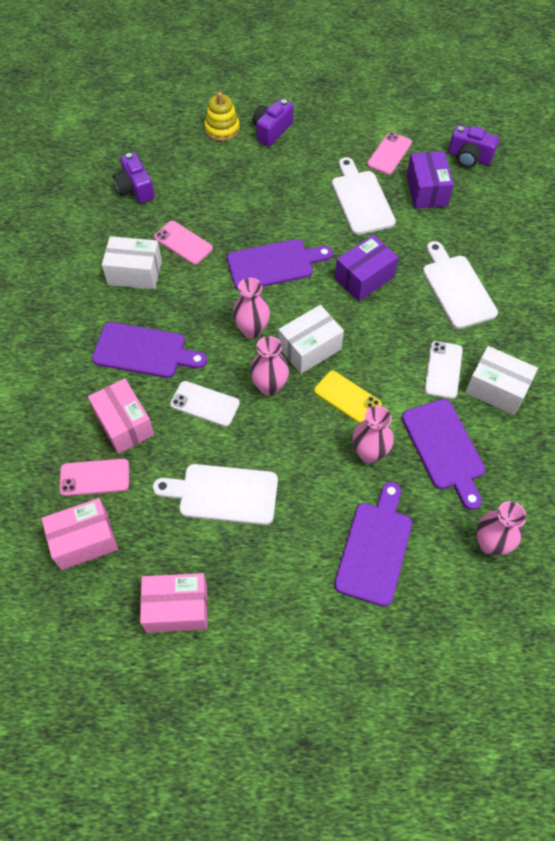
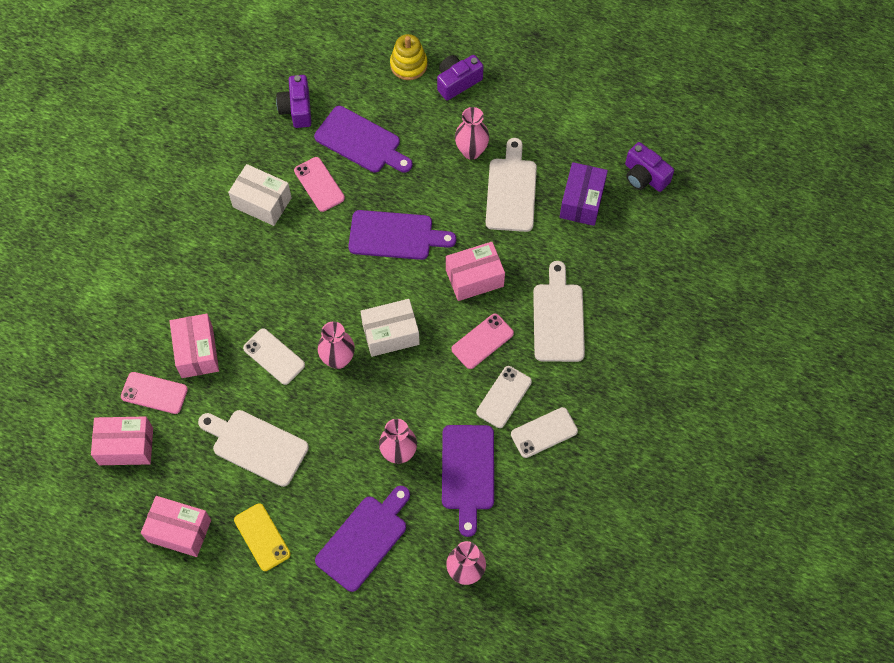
camera: 20 degrees right, 5 degrees up
(144, 351) = (240, 286): purple cutting board -> purple cutting board (361, 142)
(252, 330) = (346, 298): pink vase -> pink vase (471, 151)
(347, 398) = (403, 394): yellow phone -> yellow phone (262, 537)
(364, 278) = (474, 278): purple box -> pink box
(389, 153) = (564, 146): pink phone -> pink phone (482, 341)
(496, 389) = (544, 432): white box -> white phone

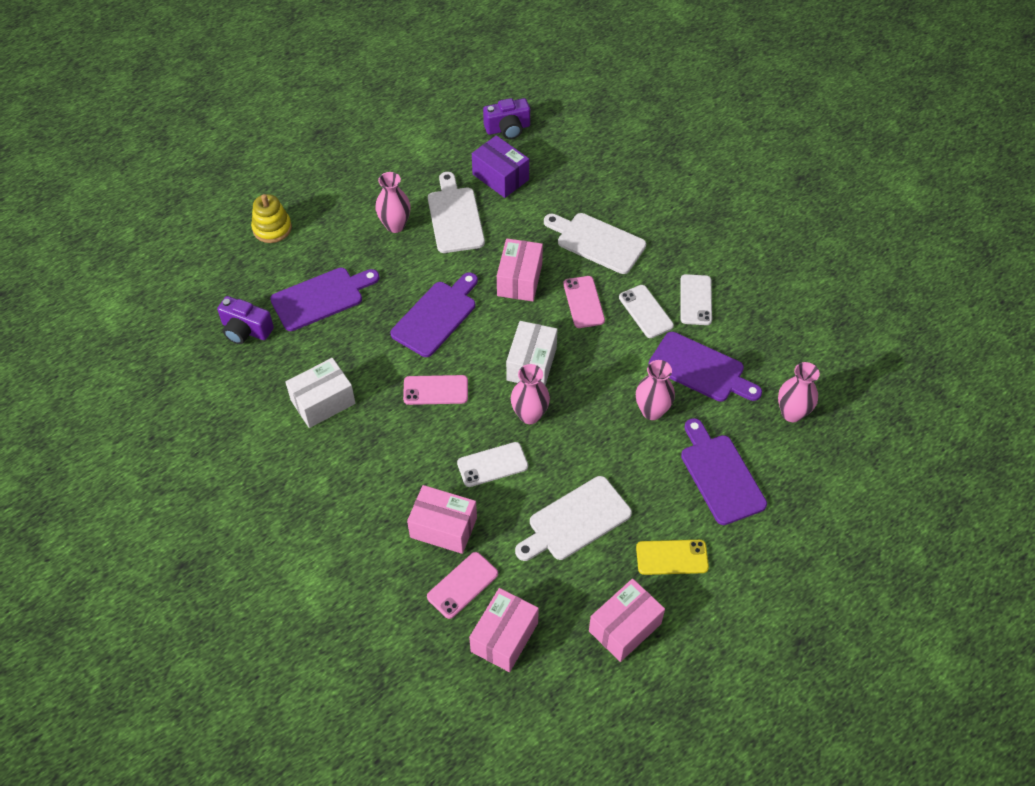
camera: 60 degrees left, 10 degrees down
(319, 184) = (339, 349): pink phone -> pink phone (435, 390)
(457, 82) = (319, 203): purple camera -> none
(511, 191) = (455, 217): white cutting board -> white cutting board turned 45 degrees clockwise

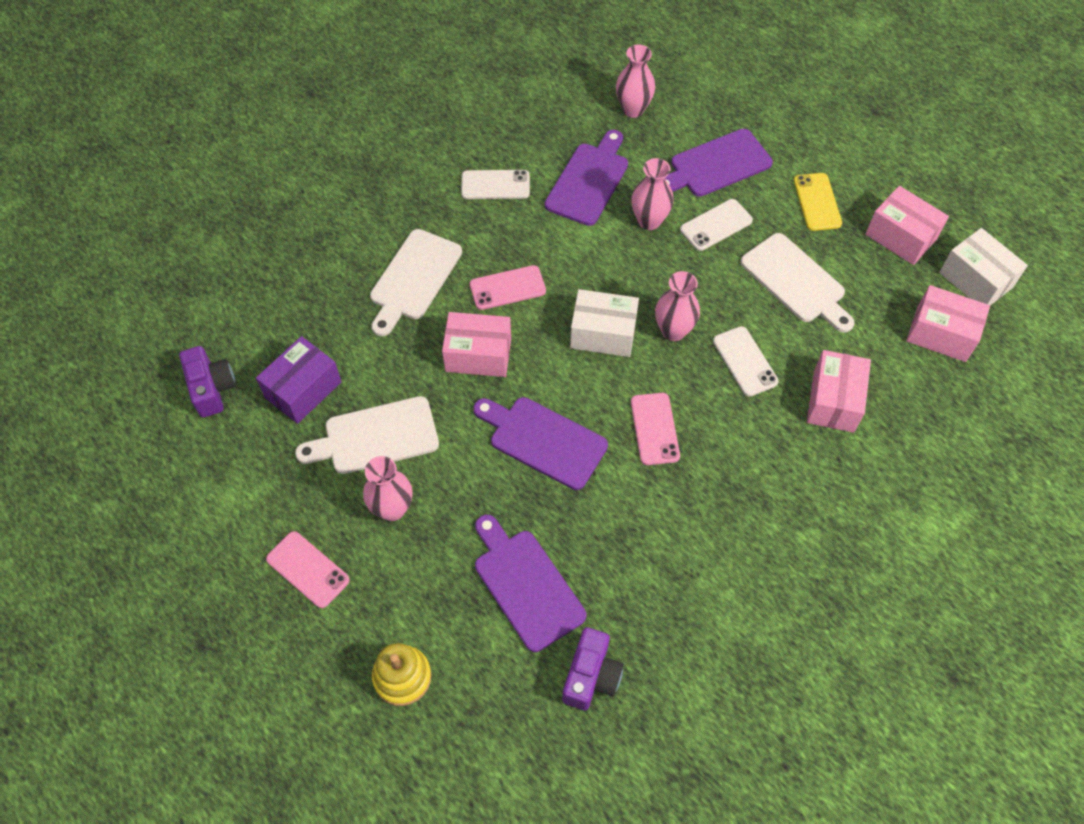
camera: 95 degrees left, 5 degrees up
(323, 402) = (692, 554): white box -> white box (975, 280)
(462, 585) = (896, 376): pink phone -> pink phone (308, 569)
(645, 311) = (516, 229): white phone -> white phone (716, 225)

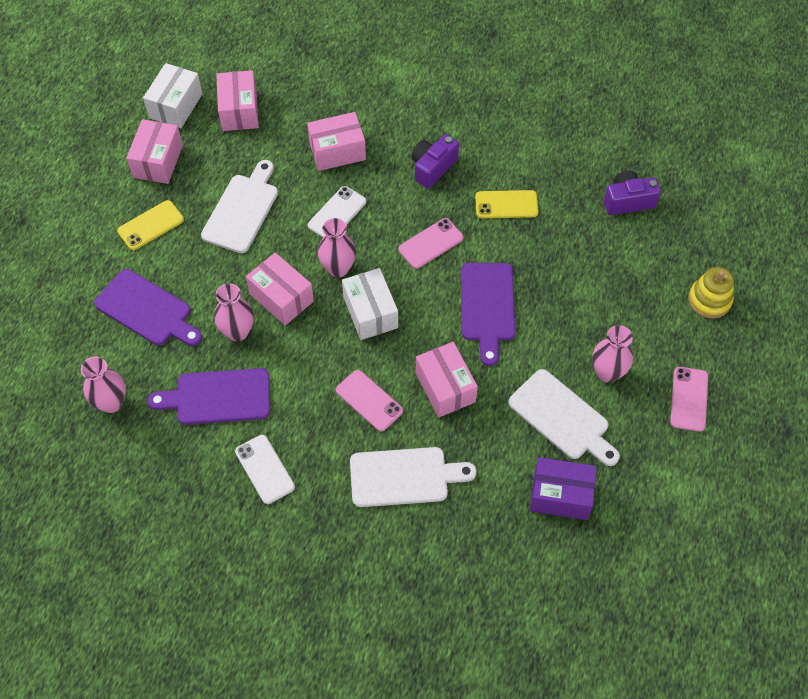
camera: 120 degrees left, 0 degrees up
(212, 388) = (608, 567): purple camera -> purple camera (432, 167)
(526, 584) = (598, 263): purple cutting board -> none
(663, 533) = (506, 205): none -> yellow phone
(667, 269) = (281, 297): none -> pink box
(716, 225) = (215, 283): white phone -> none

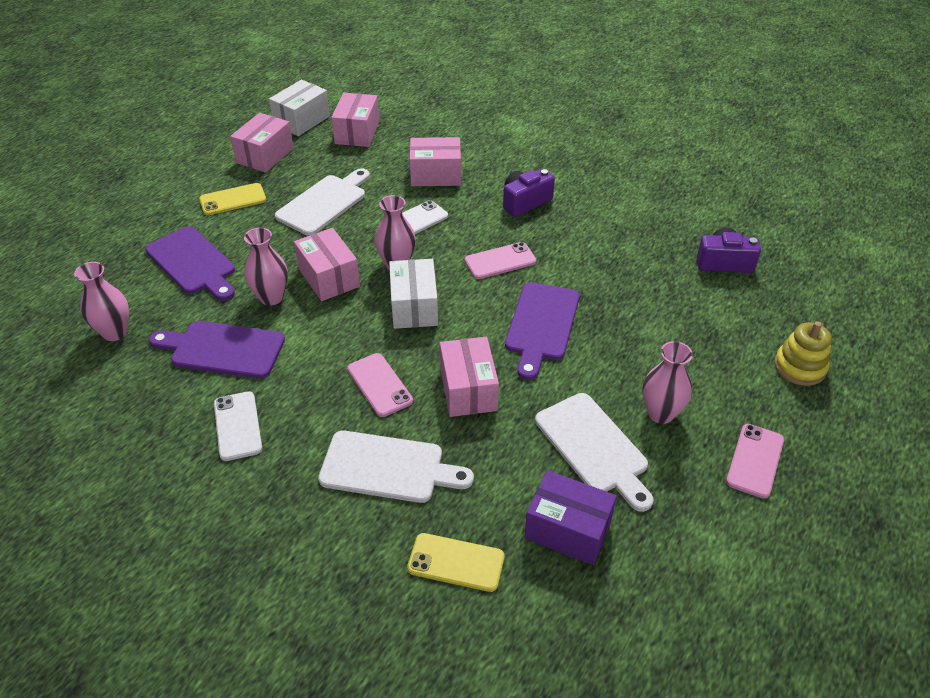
camera: 15 degrees right, 15 degrees down
(506, 205) = (591, 243): yellow phone -> yellow phone (456, 562)

